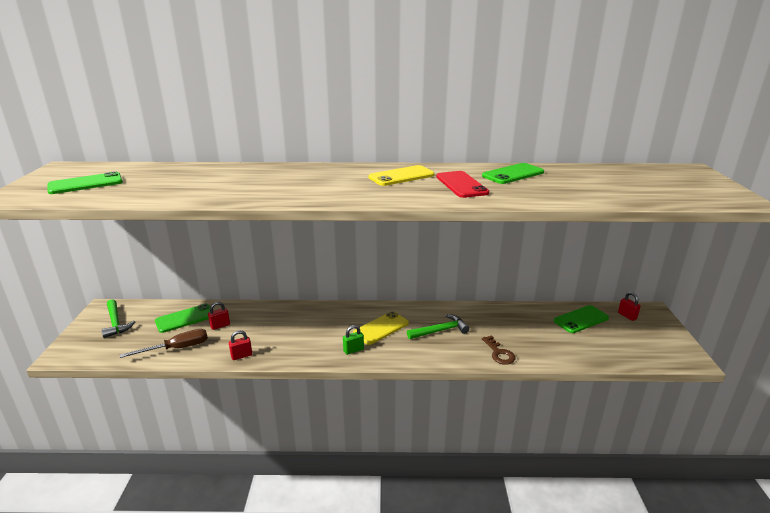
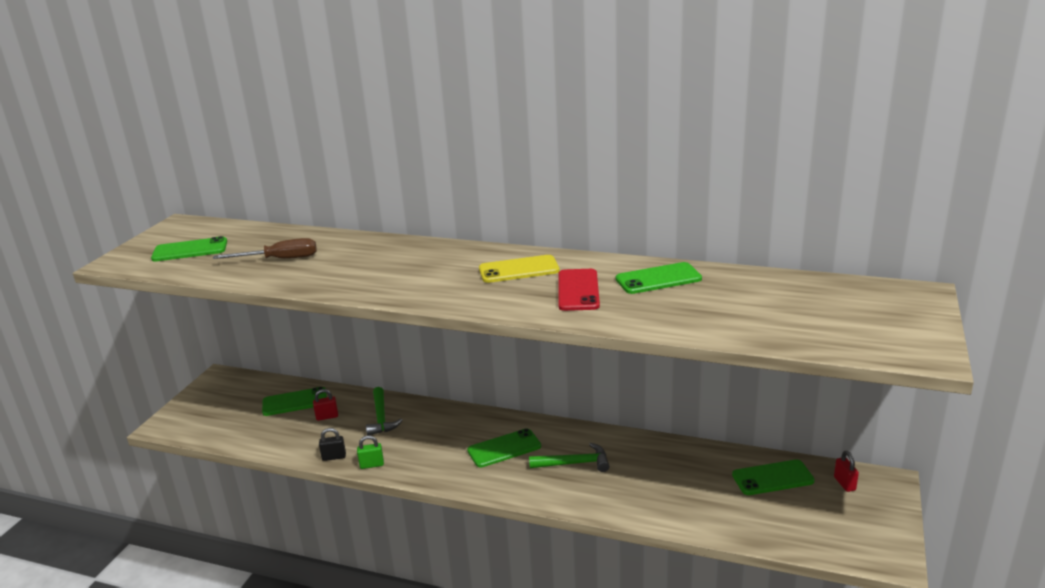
camera: 20 degrees right, 0 degrees up
(116, 323) = (224, 397): green hammer -> green hammer (381, 418)
(177, 348) = (273, 437): brown screwdriver -> brown screwdriver (280, 259)
(241, 356) = (334, 457): red padlock -> black padlock
(353, 350) = (457, 471): green padlock -> green padlock (372, 465)
(381, 328) = (504, 448): yellow phone -> green phone
(499, 353) = (630, 505): brown key -> none

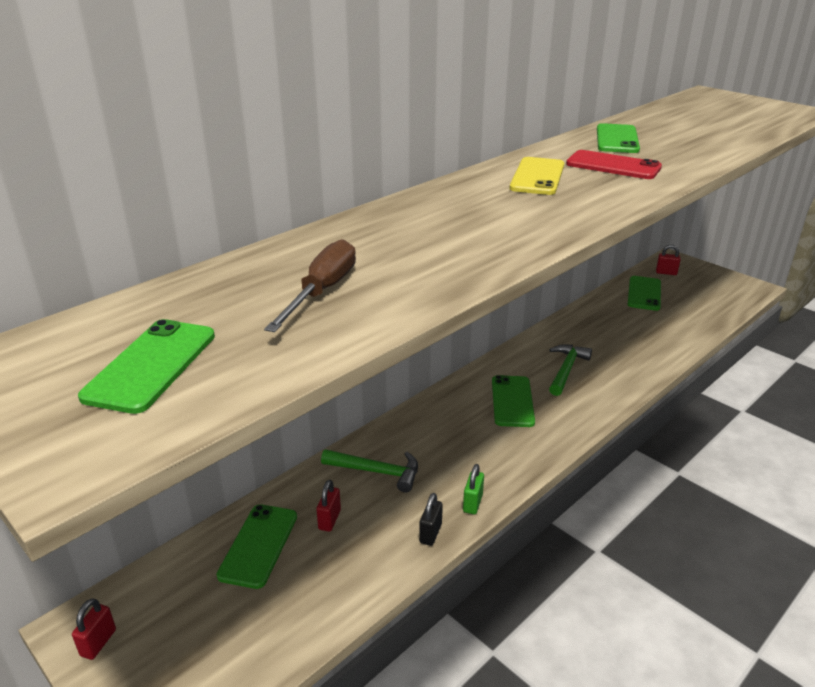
camera: 65 degrees left, 5 degrees up
(211, 386) = (98, 643): none -> red padlock

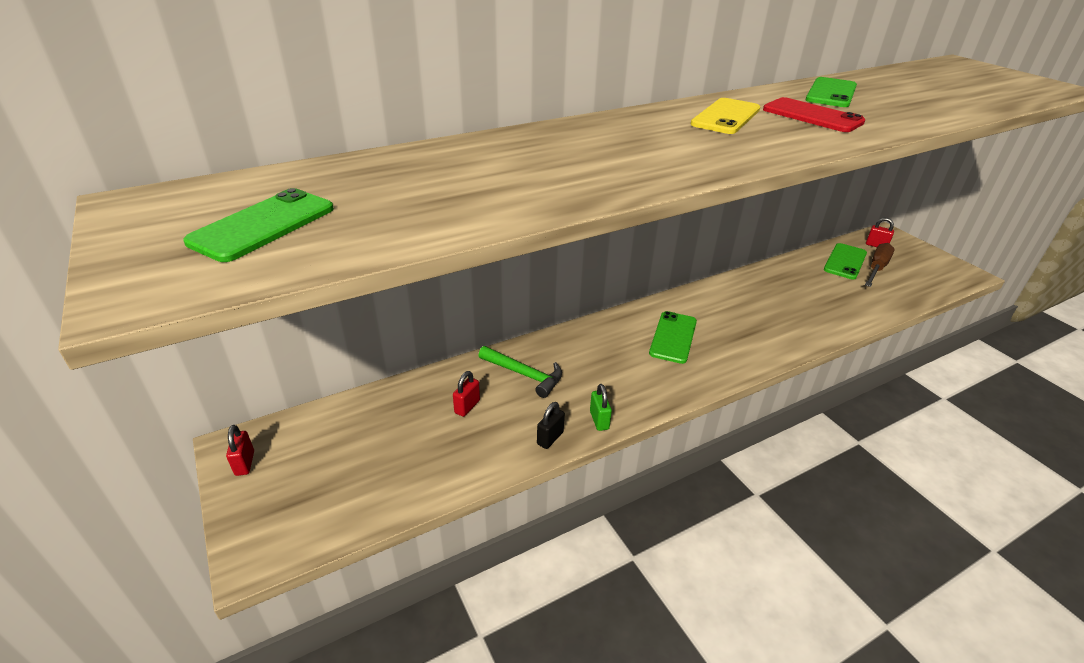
camera: 15 degrees right, 5 degrees up
(98, 643) = (245, 463): red padlock -> red padlock turned 45 degrees counterclockwise
(258, 545) = (400, 415): green phone -> none
(322, 291) = (452, 187): brown screwdriver -> brown screwdriver (876, 268)
(472, 503) = (599, 420): green padlock -> green padlock turned 45 degrees counterclockwise
(566, 369) = (737, 318): green hammer -> none

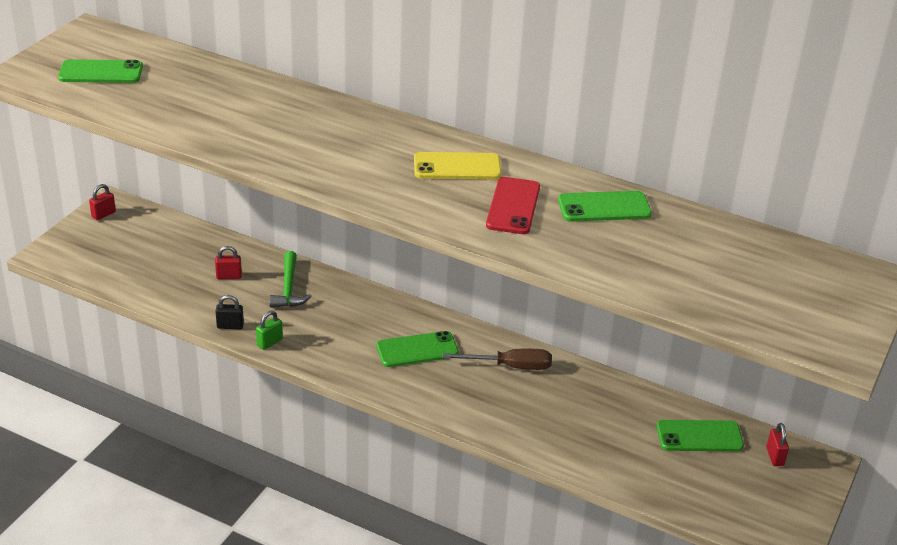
camera: 55 degrees right, 0 degrees up
(876, 268) = (711, 464): brown screwdriver -> brown screwdriver (510, 366)

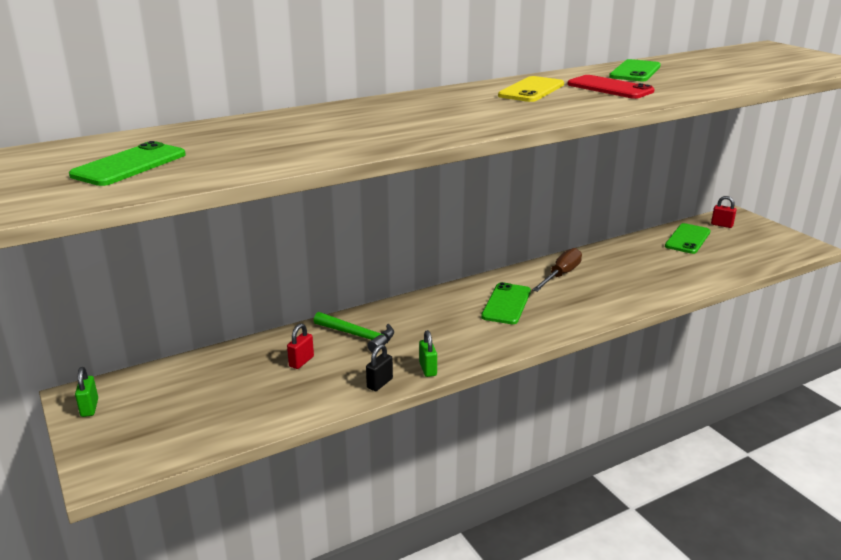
camera: 55 degrees left, 10 degrees down
(103, 214) = (89, 408): red padlock -> green padlock

